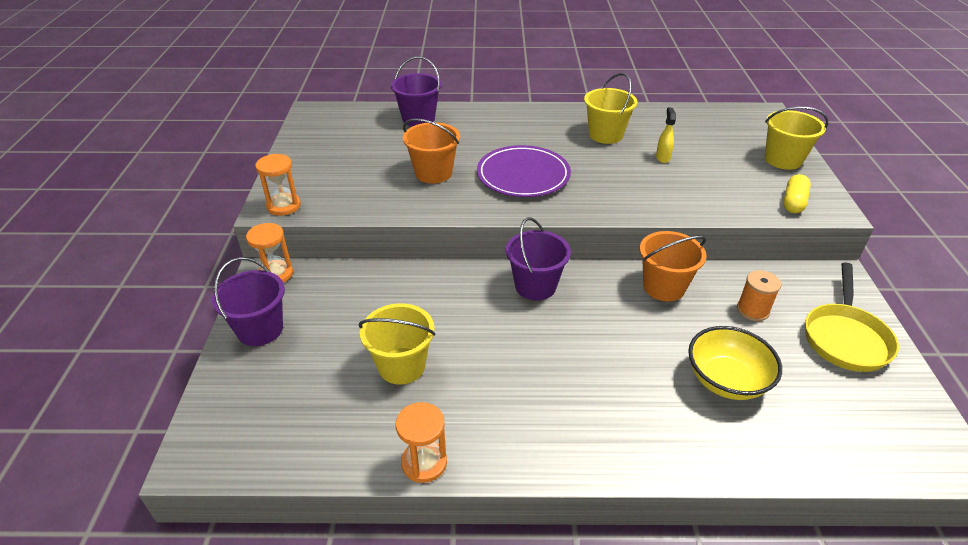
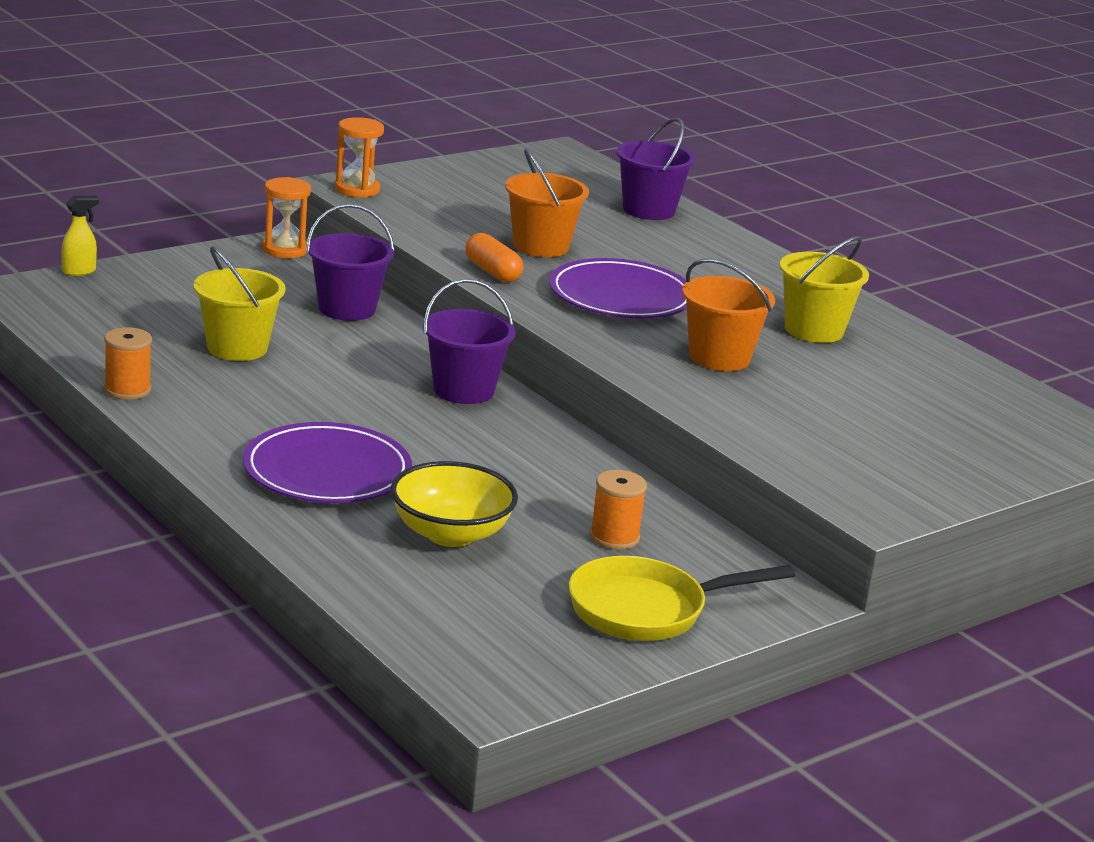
camera: 50 degrees right, 15 degrees down
(260, 329) = (197, 268): purple bucket -> purple bucket (347, 309)
(424, 463) = (127, 390): orange hourglass -> orange spool
(454, 206) = (492, 272): none -> orange capsule
(614, 403) = (327, 471): none -> purple plate
(662, 158) = (817, 377): yellow spray bottle -> yellow spray bottle (79, 271)
(664, 287) = (577, 470): orange bucket -> orange bucket (719, 358)
(783, 160) = (966, 466): yellow bucket -> none
(793, 202) = (849, 483): yellow capsule -> none

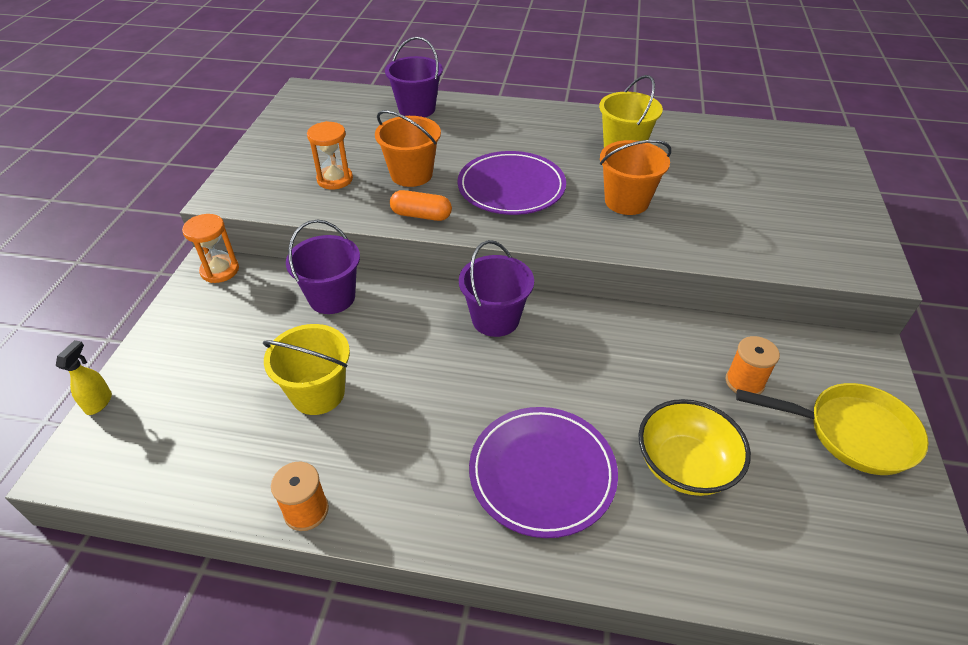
camera: 40 degrees left, 20 degrees up
(357, 189) = (238, 196): orange hourglass -> orange hourglass (335, 179)
(646, 610) = (851, 433): yellow pan -> yellow pan turned 105 degrees counterclockwise

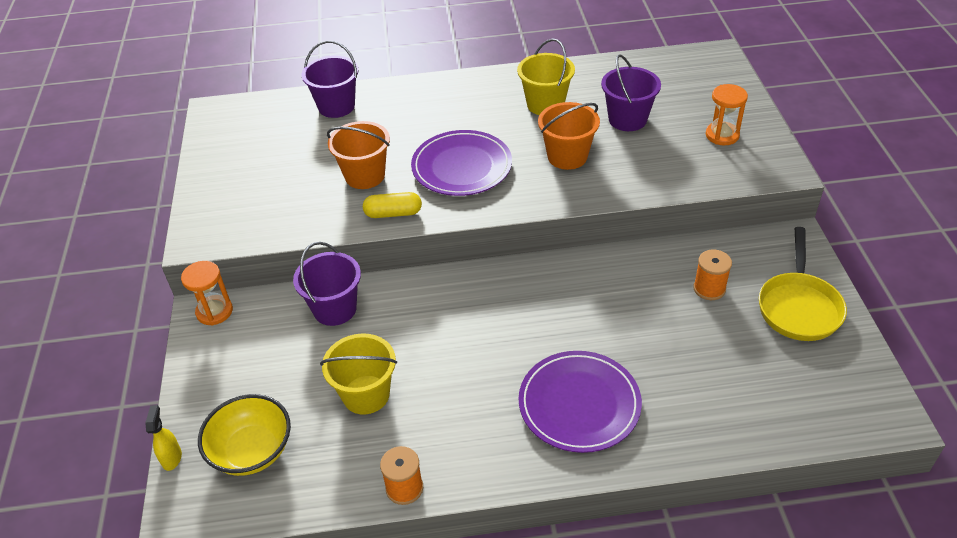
camera: 15 degrees left, 0 degrees up
(335, 179) = (295, 198): orange hourglass -> orange hourglass (722, 135)
(421, 215) = (393, 213): orange capsule -> yellow capsule
(495, 319) = (489, 290): purple bucket -> purple bucket (627, 119)
(684, 465) = (685, 367): yellow bowl -> yellow bowl (252, 451)
(851, 433) = (798, 306): yellow pan -> yellow pan turned 105 degrees clockwise

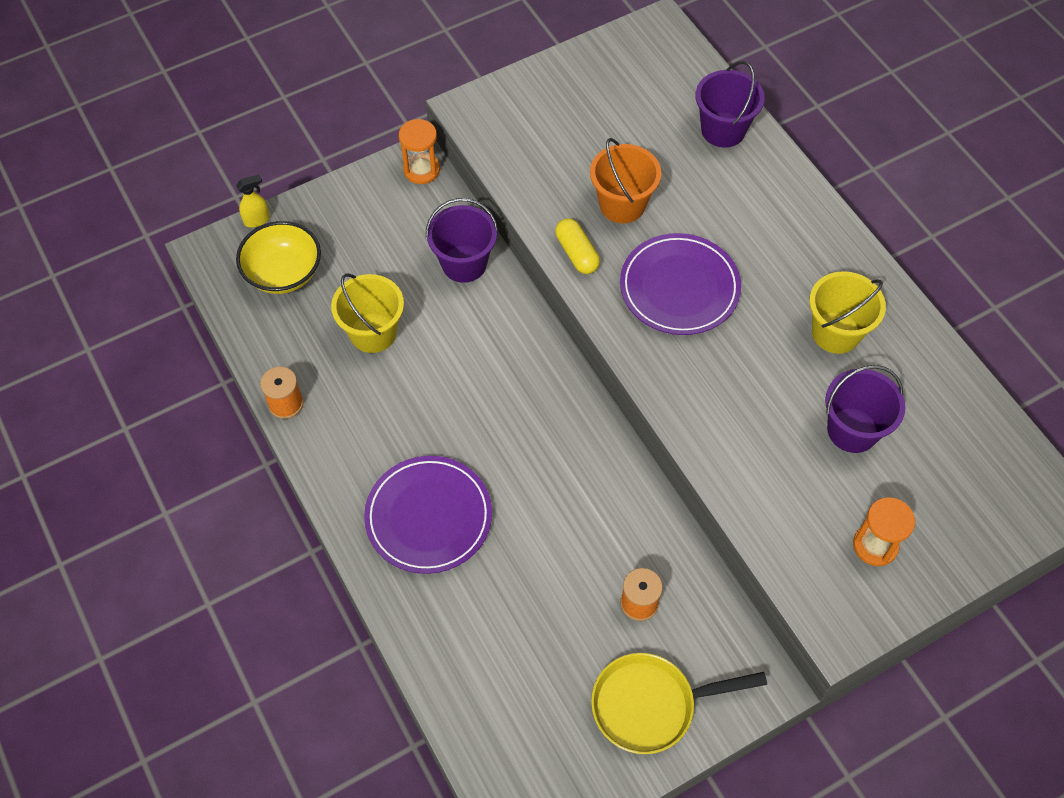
camera: 65 degrees right, 15 degrees up
(567, 156) = (748, 386): orange bucket -> none

